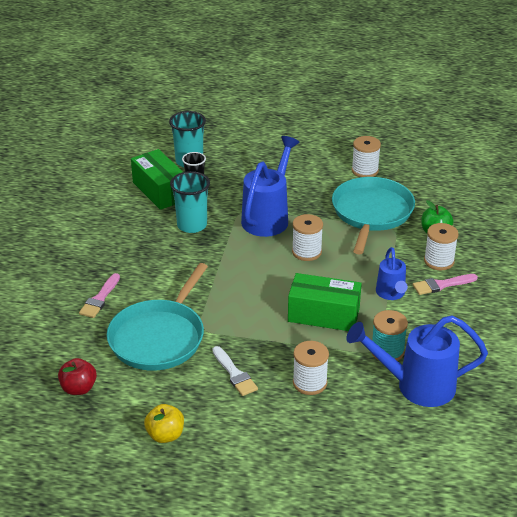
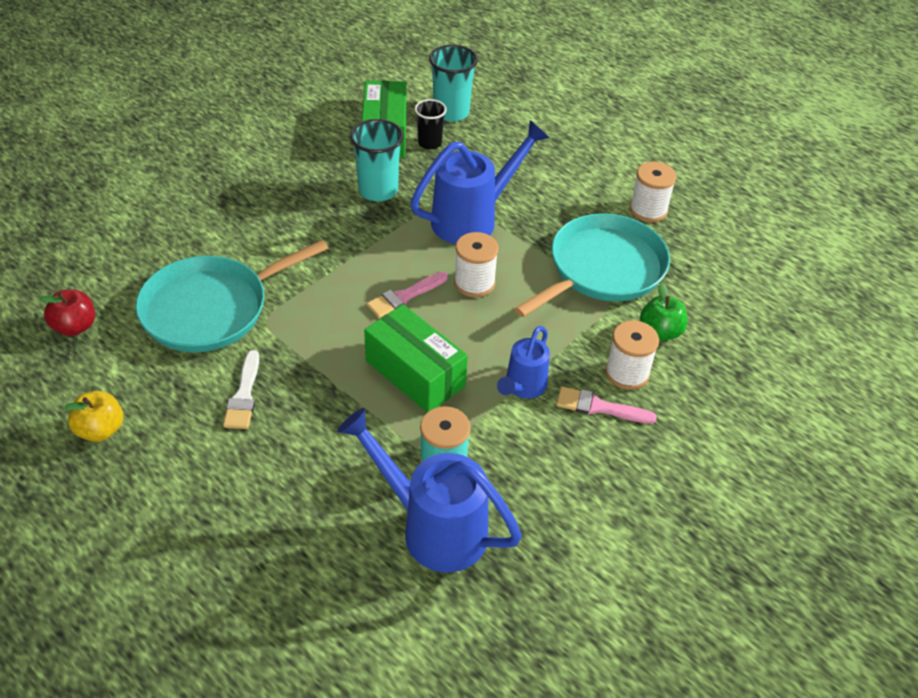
camera: 30 degrees right, 10 degrees up
(100, 299) = (198, 233): pink brush -> pink brush (404, 296)
(309, 383) = (313, 452): white spool -> none

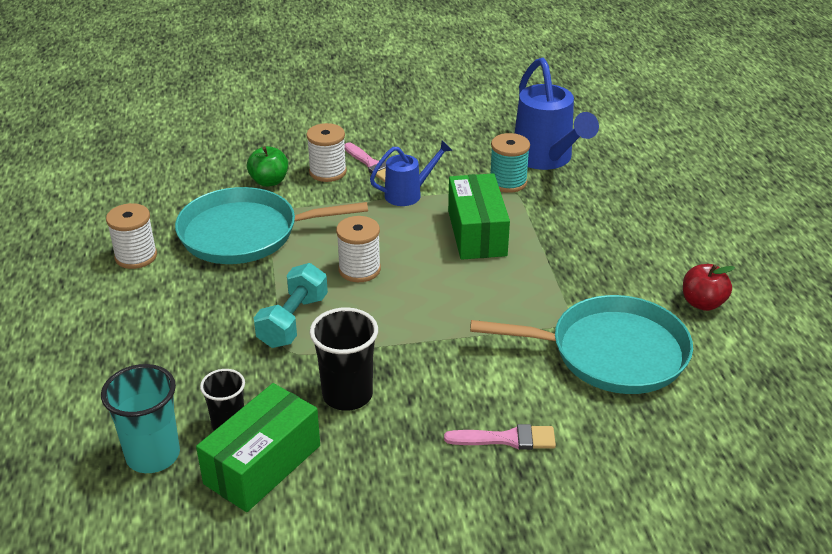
camera: 140 degrees left, 10 degrees down
(75, 326) = (755, 395): red apple -> red apple (702, 303)
(100, 430) = (756, 300): yellow apple -> none
(244, 395) = (623, 274): white brush -> none
(378, 190) = (347, 395): turquoise cup -> black cup
(404, 296) = (429, 286): pink brush -> pink brush (507, 439)
(472, 219) = (293, 321): blue watering can -> turquoise dumbbell

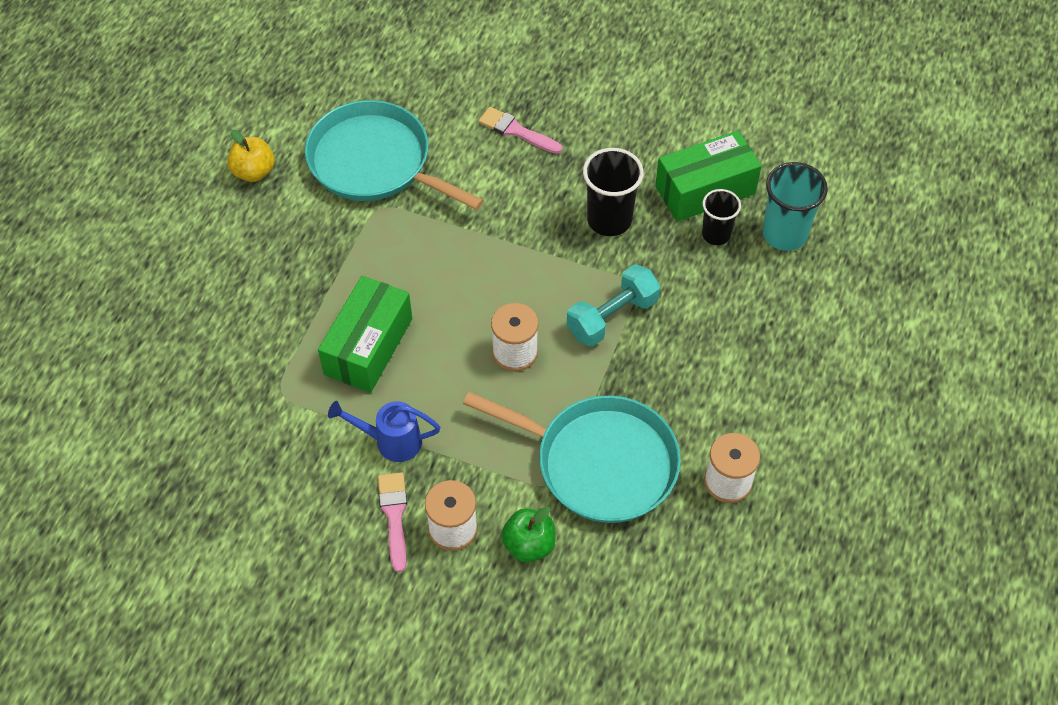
camera: 150 degrees left, 20 degrees up
(508, 182) = (273, 407): turquoise spool -> none
(546, 159) = (197, 425): blue watering can -> none
(702, 303) = (254, 172): red apple -> yellow apple

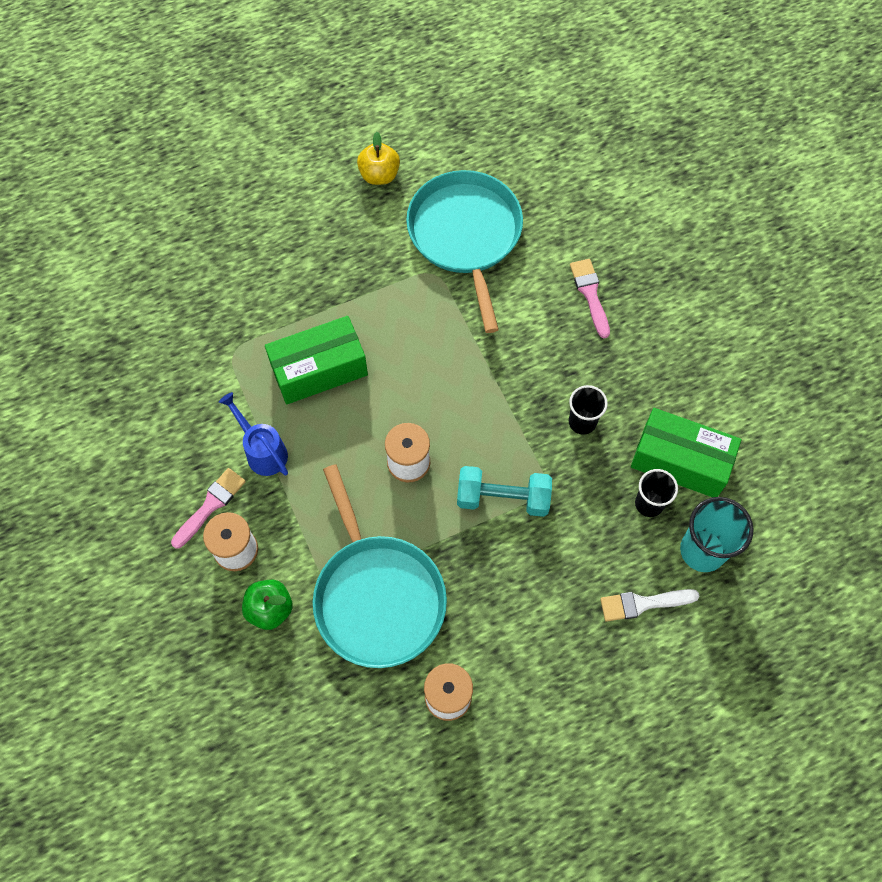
camera: 45 degrees right, 10 degrees up
(609, 220) = (582, 422): black cup -> black cup, size x0.64
(786, 301) = (643, 604): none -> white brush

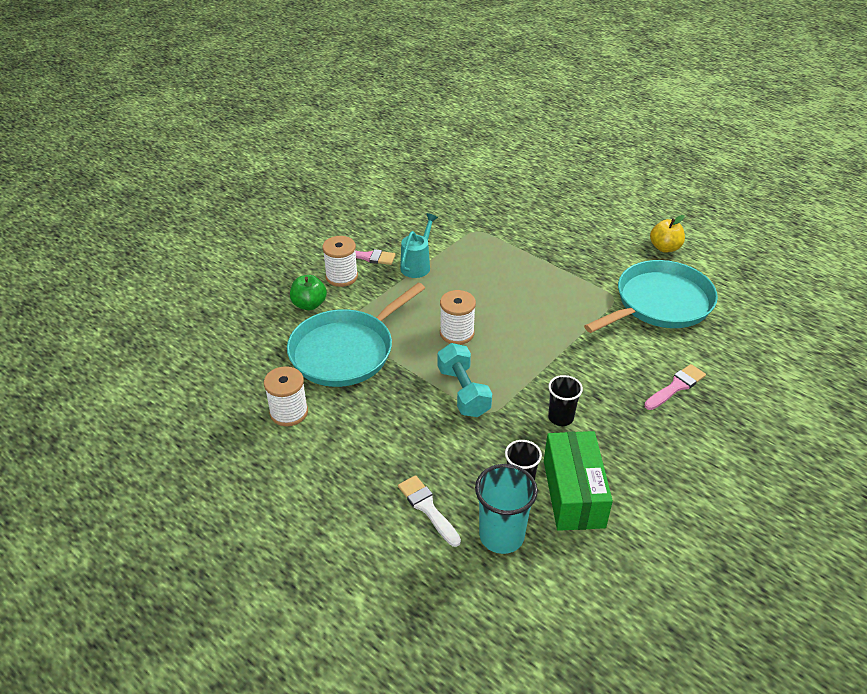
camera: 65 degrees right, 25 degrees down
(263, 451) = (417, 265): blue watering can -> turquoise watering can
(319, 370) = (494, 270): green box -> none

